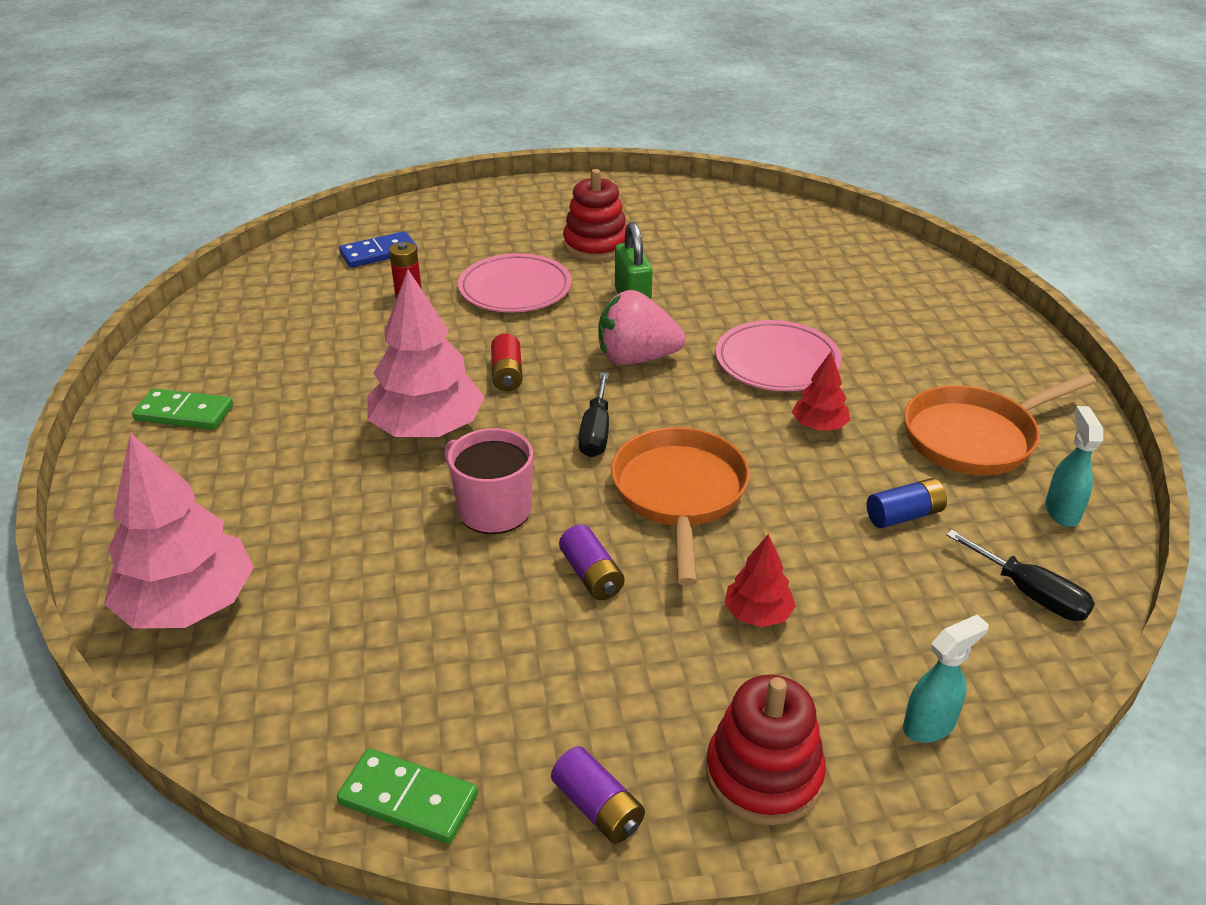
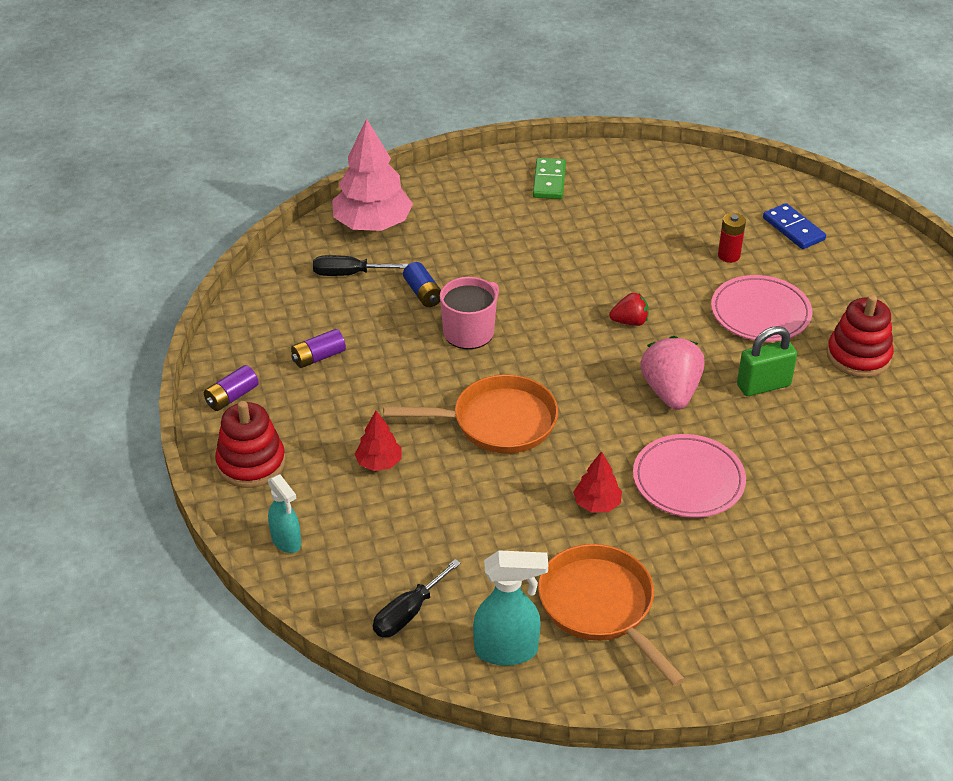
camera: 85 degrees right, 5 degrees up
(408, 799) = (240, 327): green domino -> none
(427, 429) = (552, 291): pink tree -> none
(507, 374) = (630, 322): red battery -> red strawberry
(591, 575) = (409, 383): purple battery -> purple battery (318, 357)
(596, 432) = (564, 375): black screwdriver -> black screwdriver (348, 274)
(904, 515) = (489, 548): blue battery -> blue battery (423, 293)
(1061, 511) = (507, 650): turquoise spray bottle -> turquoise spray bottle, size x1.51

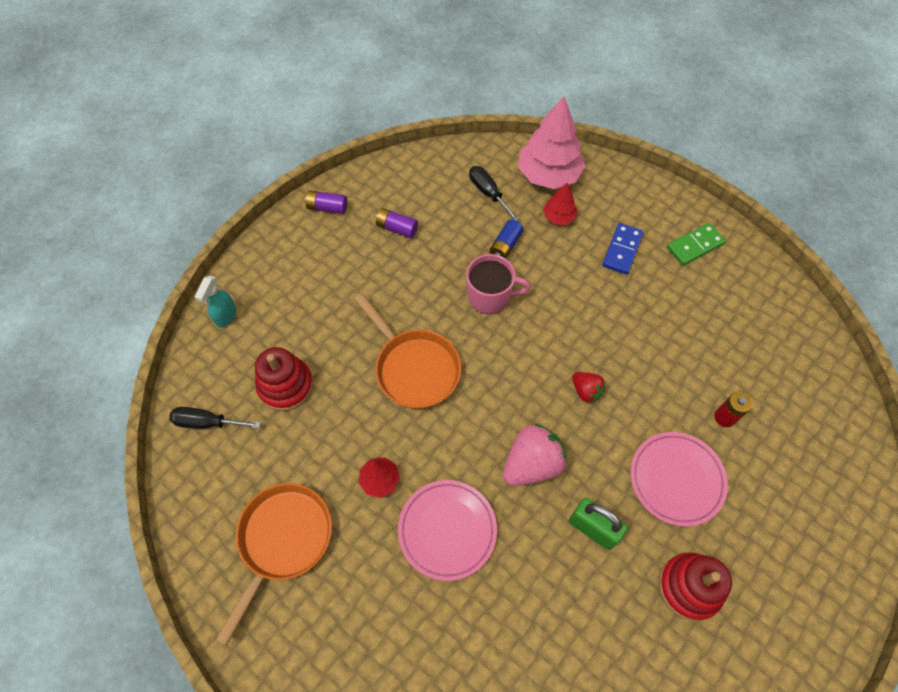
camera: 55 degrees right, 20 degrees up
(251, 463) = (278, 255): red stacking toy -> red stacking toy (285, 385)
(379, 462) = (326, 322): red tree -> red tree (559, 217)
(507, 650) = (209, 503): turquoise spray bottle -> none
(793, 229) = (805, 448): blue domino -> blue domino (622, 250)

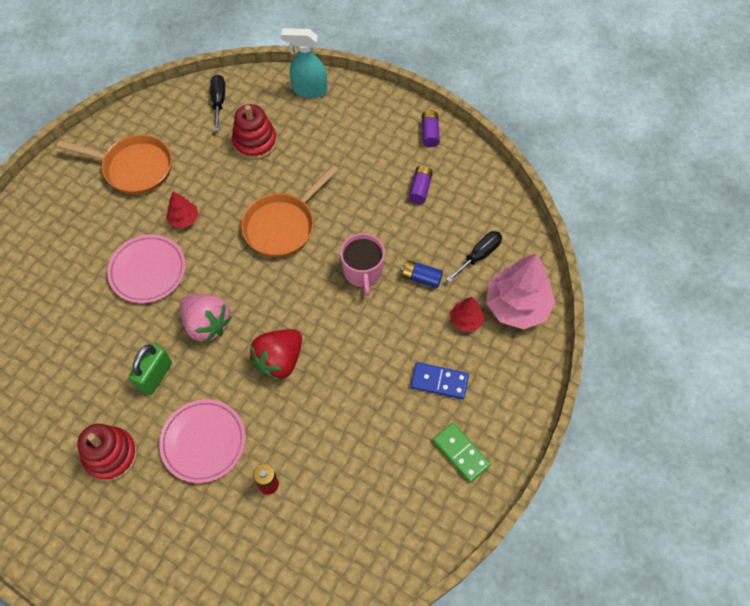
camera: 80 degrees right, 0 degrees up
(225, 316) = (309, 90): turquoise spray bottle -> turquoise spray bottle, size x1.51
(586, 391) = (279, 360): red strawberry -> red strawberry, size x1.80

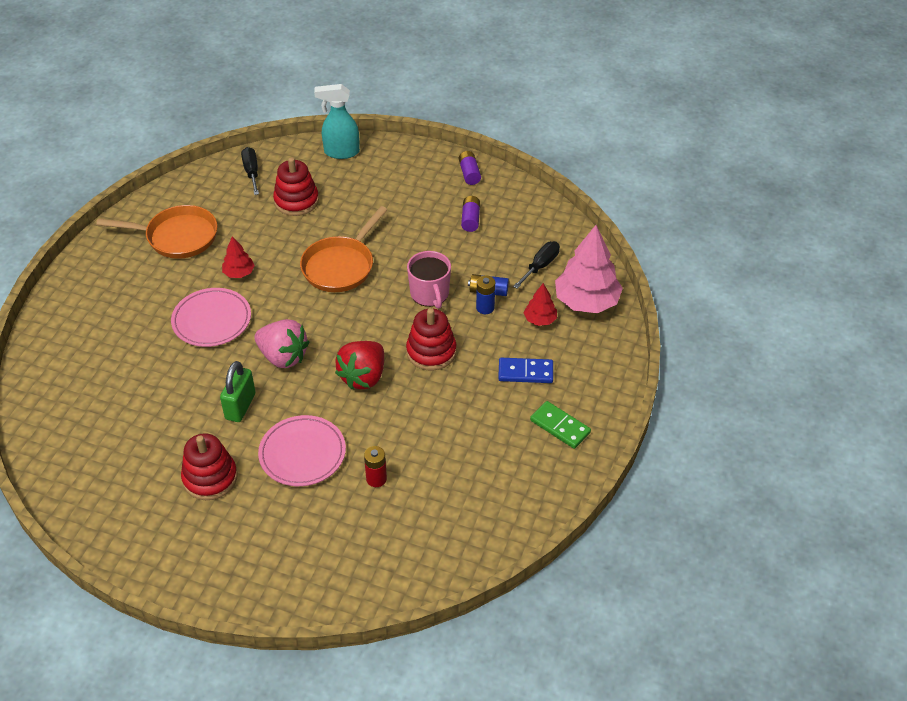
camera: 10 degrees left, 15 degrees down
(351, 342) = (431, 352): none -> red stacking toy
(414, 297) = (485, 308): none -> blue battery

